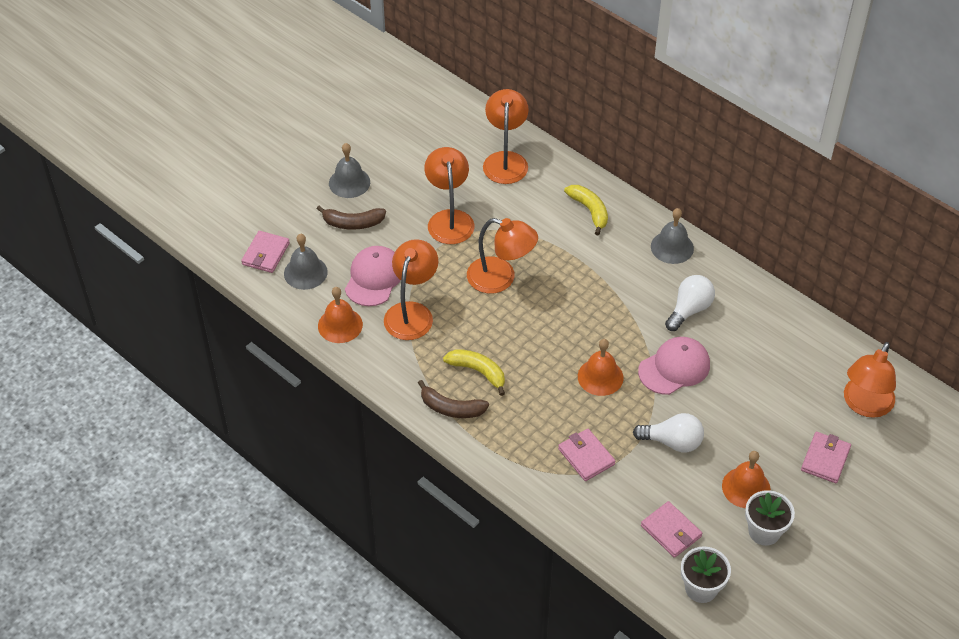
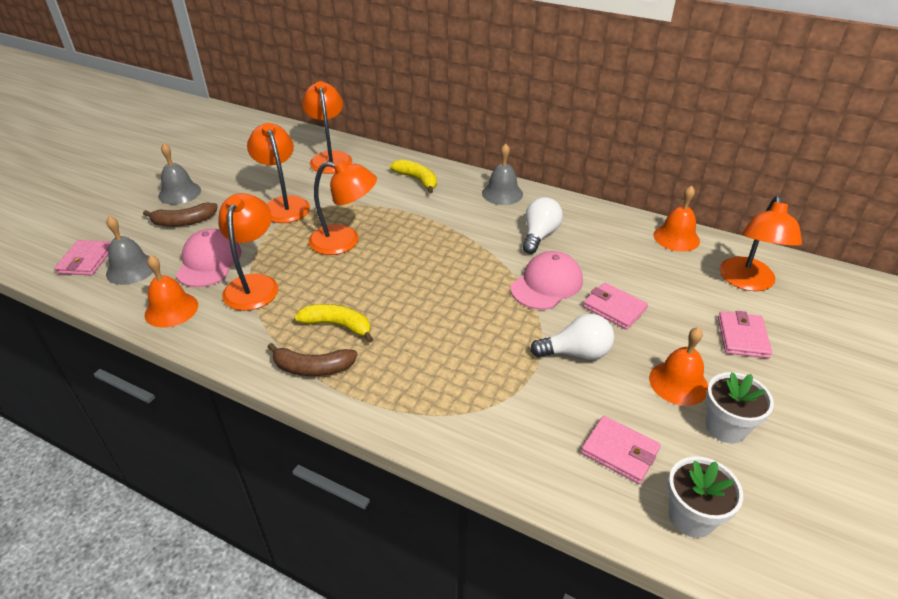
camera: 15 degrees left, 10 degrees down
(586, 456) = (486, 388): pink wallet -> pink wallet (614, 308)
(600, 377) = (473, 306): orange bell -> orange bell (676, 237)

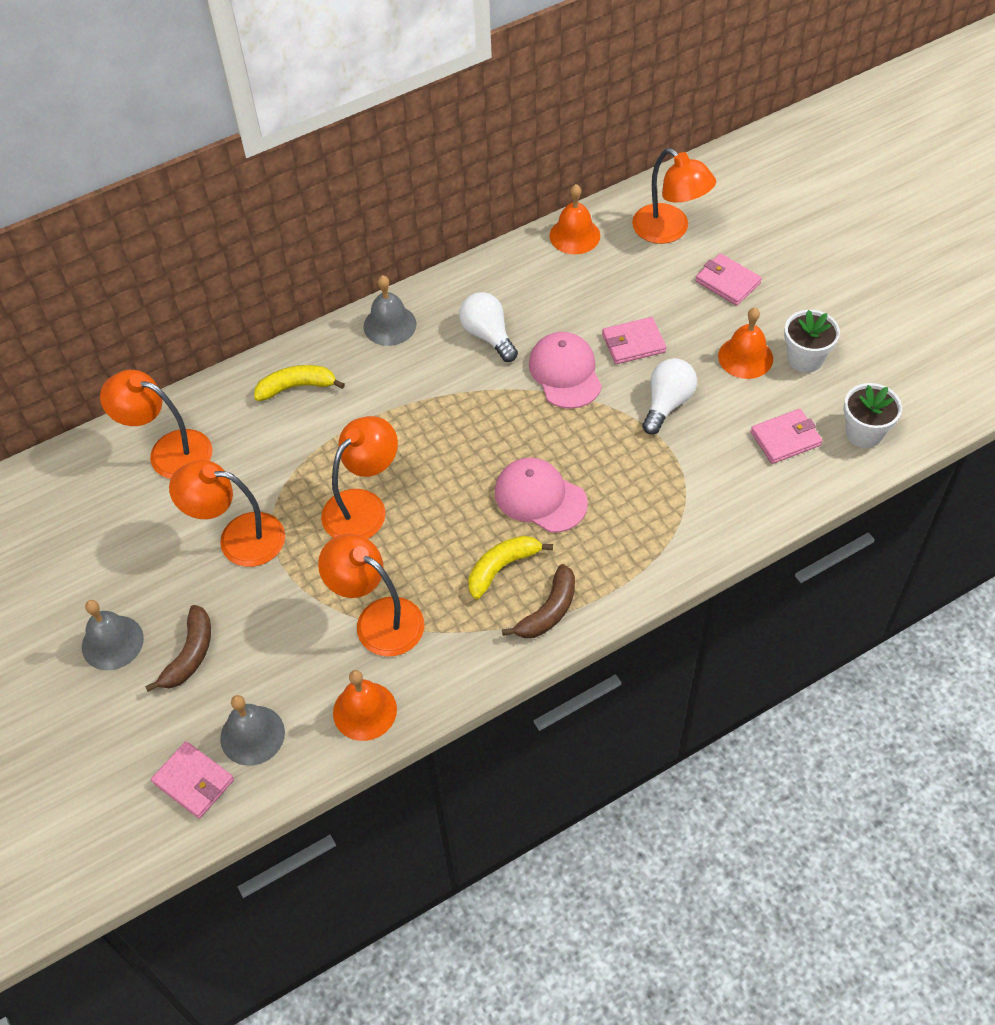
camera: 55 degrees left, 15 degrees up
(209, 262) = (300, 650): pink cap -> pink cap (540, 497)

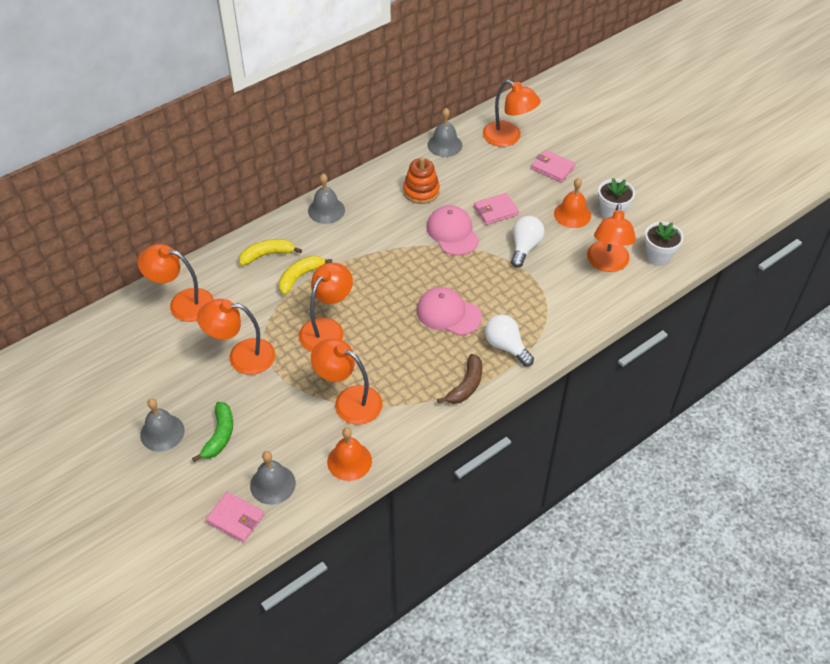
camera: 10 degrees left, 5 degrees down
(190, 654) = (219, 435): brown banana -> green banana
(488, 336) = (396, 213): white light bulb -> white light bulb (506, 346)
(502, 567) = (429, 360): yellow banana -> yellow banana (300, 277)
(529, 305) = (421, 191): none -> orange stacking toy
(574, 235) = (444, 145): orange bell -> grey bell
(785, 438) = (607, 264): pink wallet -> orange lamp

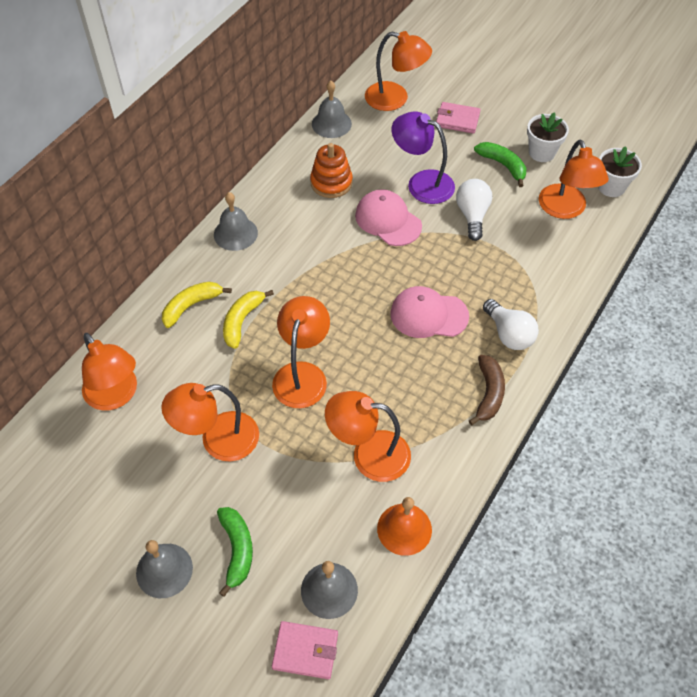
camera: 20 degrees left, 5 degrees up
(182, 303) = (116, 396): orange lamp -> orange lamp turned 120 degrees counterclockwise
(495, 211) = (422, 183): pink wallet -> purple lamp
(506, 346) = (509, 334): white light bulb -> white light bulb turned 150 degrees counterclockwise
(572, 214) = (503, 165): orange bell -> green banana

